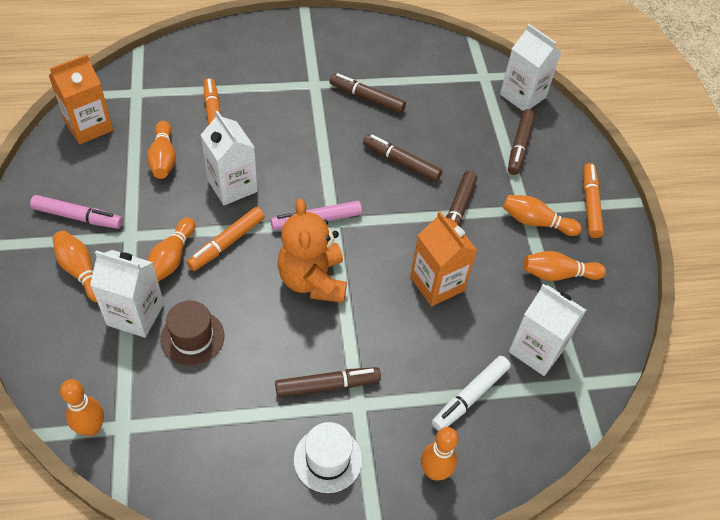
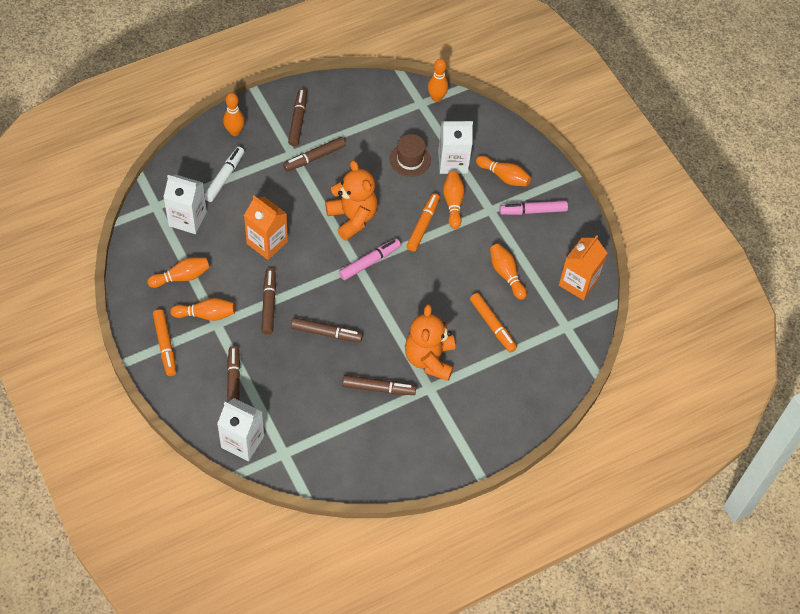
camera: 160 degrees right, 5 degrees up
(232, 186) = (443, 269): white carton -> none
(300, 107) = (429, 359): none -> orange teddy bear
(328, 459) = (298, 120): white hat -> brown marker

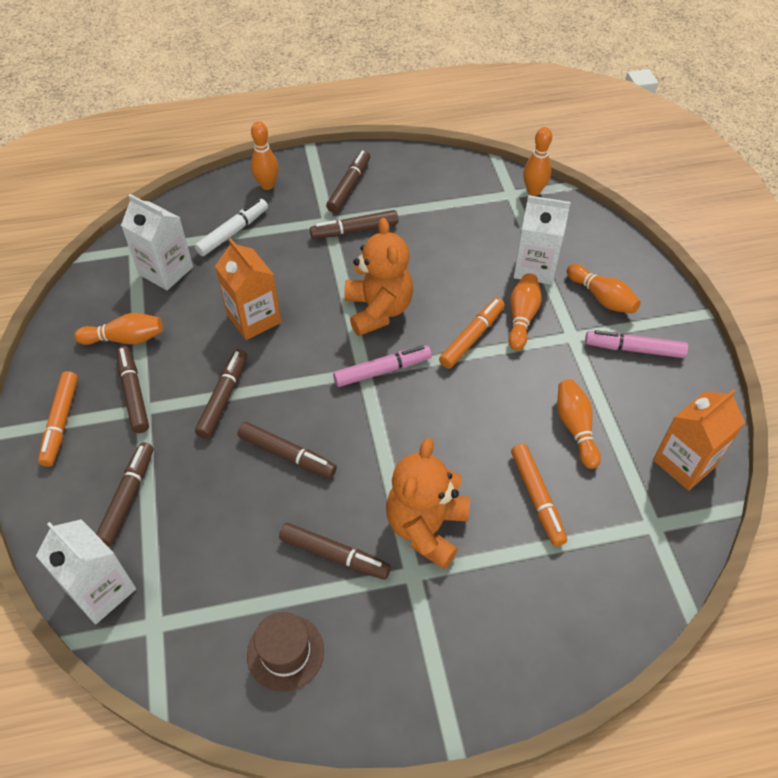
camera: 20 degrees right, 5 degrees down
(206, 314) = (134, 393): orange bowling pin -> brown marker
(410, 159) = (478, 254): brown hat -> brown hat (285, 652)

